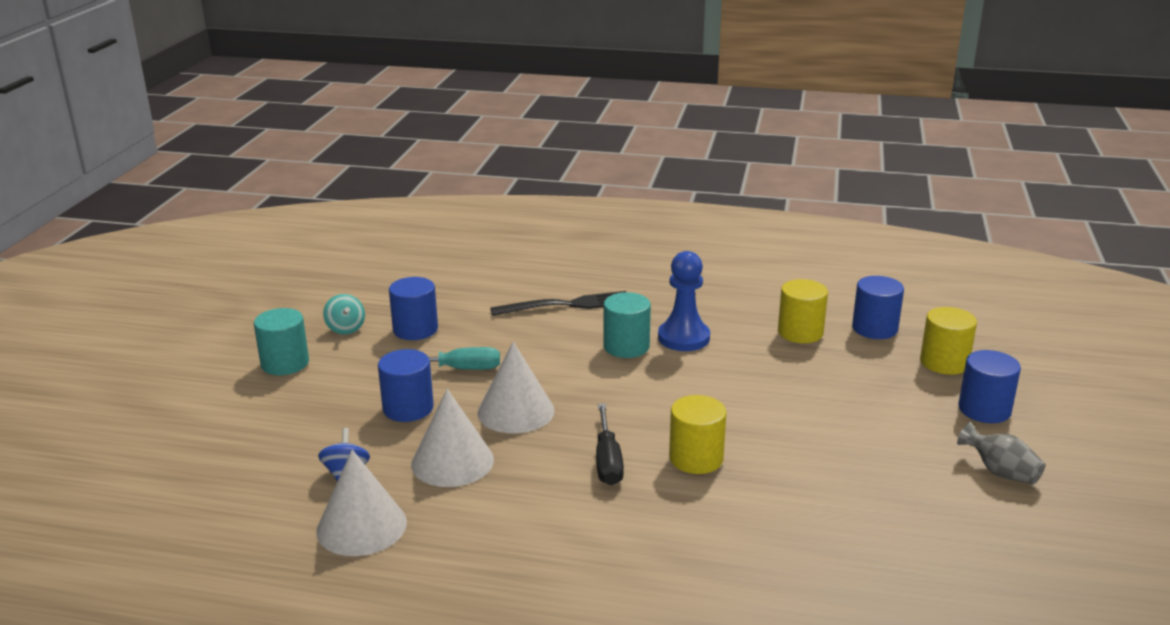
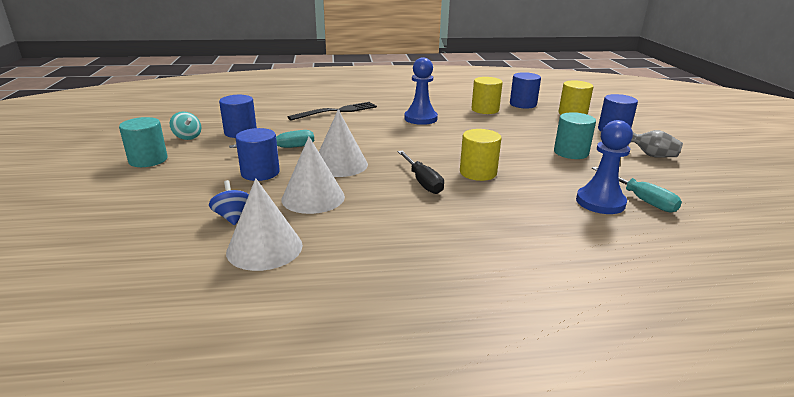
camera: 20 degrees left, 0 degrees up
(626, 347) = (389, 126): turquoise cylinder -> turquoise cylinder (571, 152)
(834, 542) = (600, 202): none -> blue pawn
(901, 550) = (641, 200): none -> turquoise screwdriver

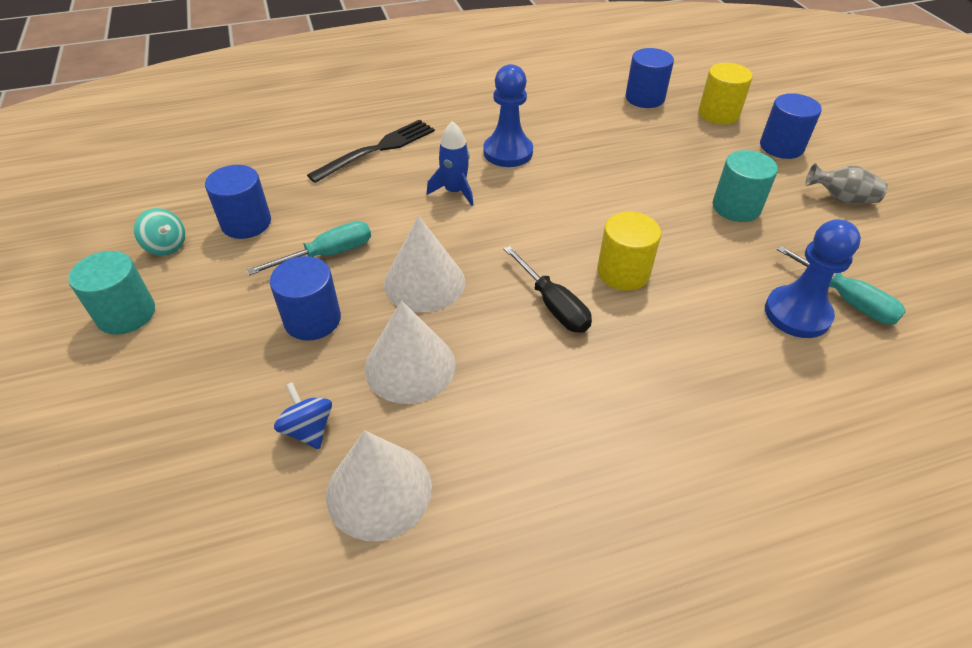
camera: 10 degrees left, 20 degrees up
(378, 131) = (454, 191): none -> blue rocket
(485, 110) = (594, 118): yellow cylinder -> none

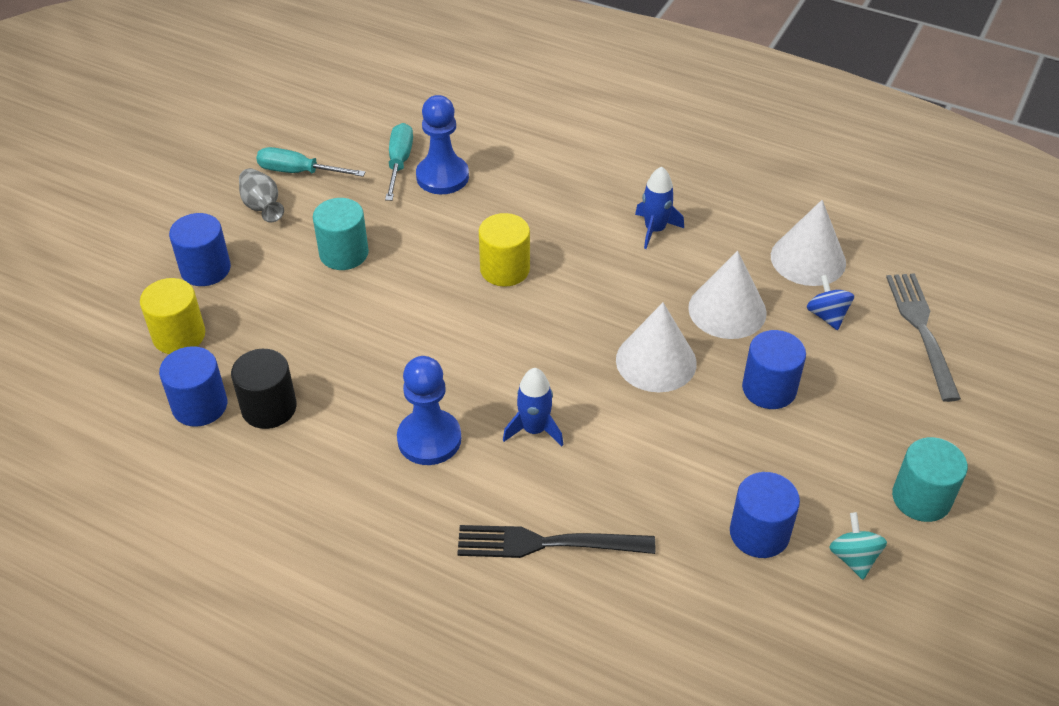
camera: 135 degrees left, 0 degrees up
(192, 486) = (921, 329): none -> grey fork
(308, 429) = (827, 315): blue spinning top -> blue spinning top turned 150 degrees clockwise
(328, 254) = (710, 441): turquoise screwdriver -> turquoise screwdriver (299, 172)
(553, 305) = (584, 282): black screwdriver -> none
(563, 403) = (654, 229): none -> blue rocket
(612, 116) = (269, 408): none -> black cylinder

